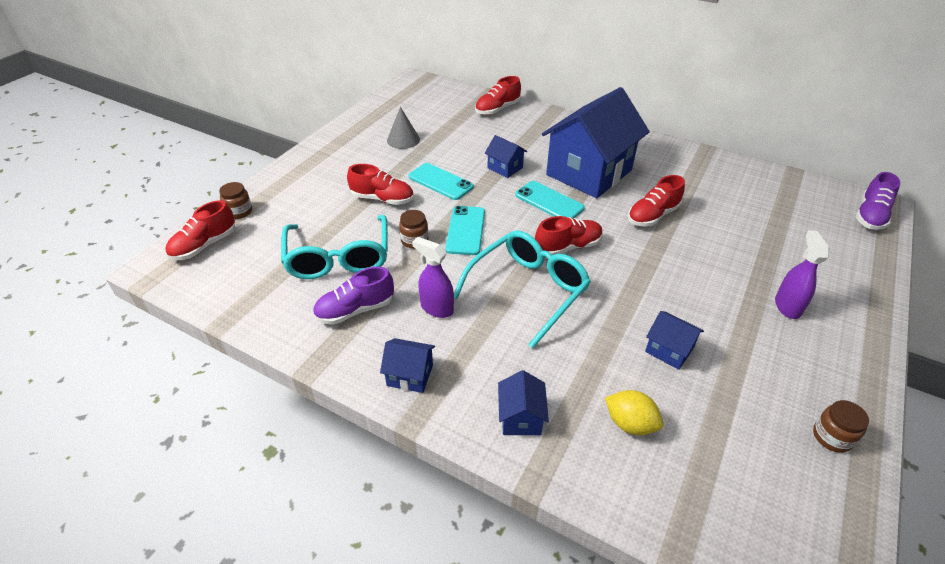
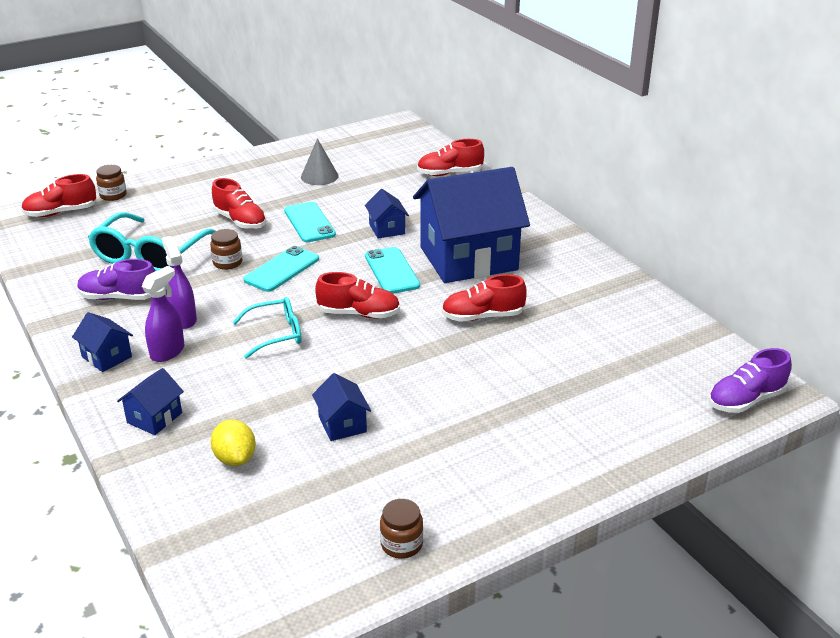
camera: 30 degrees right, 10 degrees down
(527, 291) = (275, 334): turquoise glasses -> turquoise glasses, size x0.59
(787, 306) = (513, 438): purple spray bottle -> purple spray bottle (168, 352)

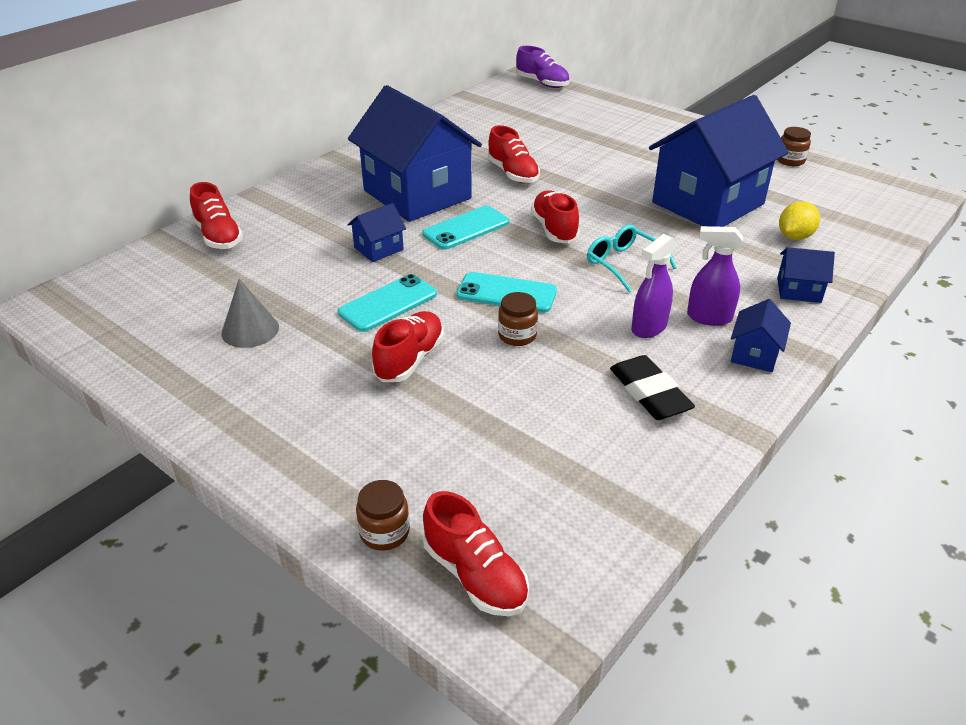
camera: 110 degrees left, 5 degrees up
(119, 297) = (649, 393): purple shoe -> black eraser
(151, 254) = (539, 407): turquoise glasses -> none
(342, 424) = (708, 203): blue house -> blue house, size x2.43

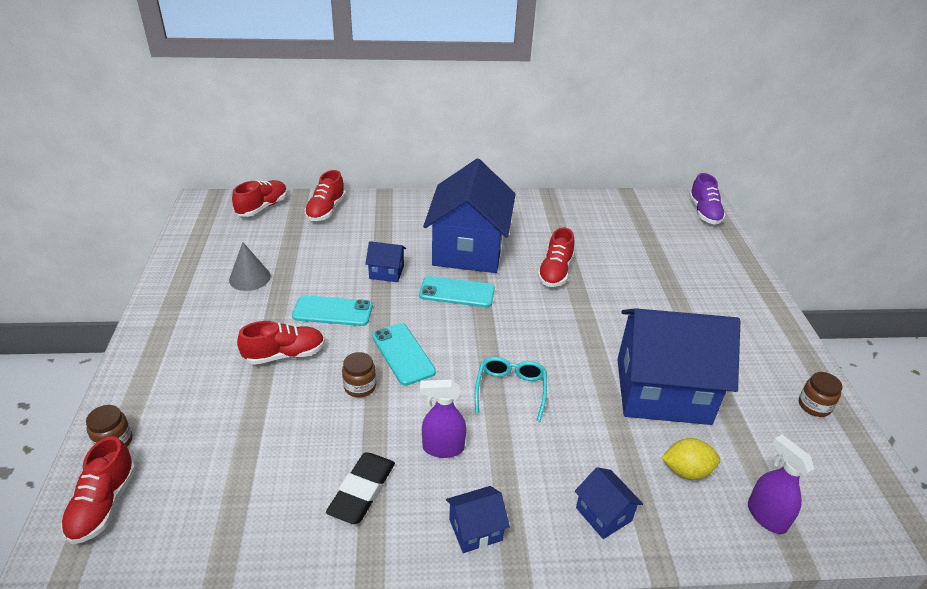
camera: 45 degrees right, 0 degrees up
(554, 229) = (510, 331): red shoe -> red shoe (262, 207)
(708, 317) = (495, 475): purple spray bottle -> purple spray bottle (766, 516)

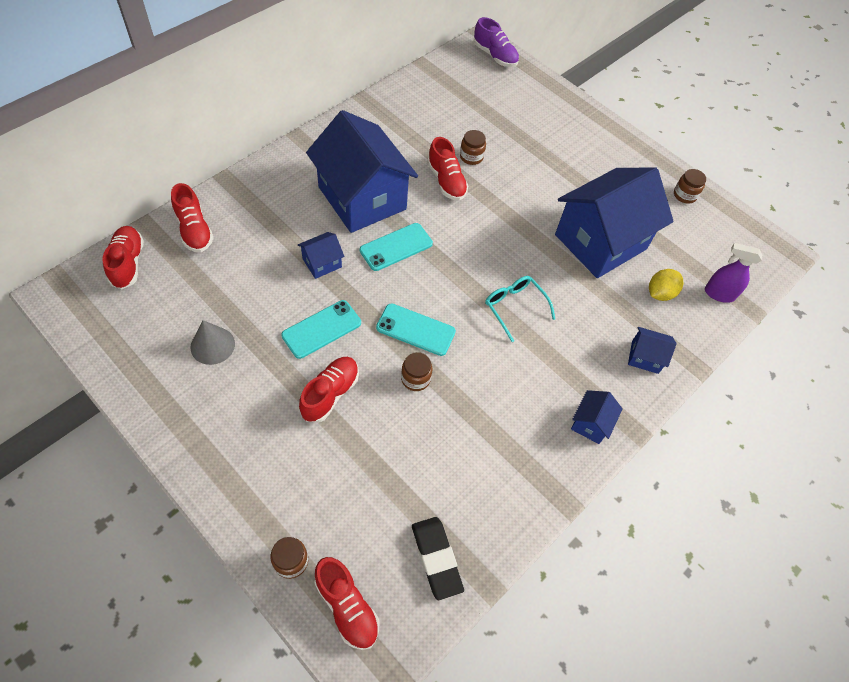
camera: 45 degrees left, 20 degrees up
(362, 491) = (502, 453): black eraser -> black eraser (436, 558)
(443, 448) = (517, 383): purple spray bottle -> none
(598, 267) = (471, 157): none -> brown jar

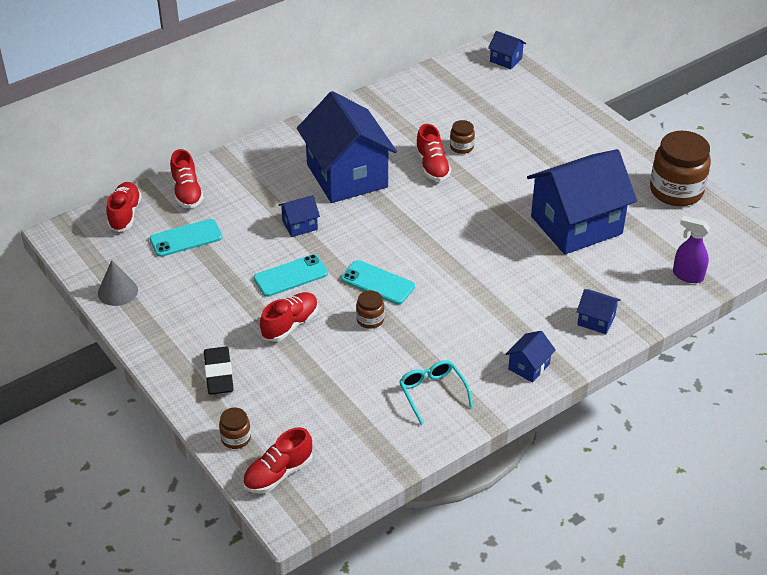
camera: 15 degrees right, 15 degrees down
(212, 345) = (191, 281): grey cone -> grey cone (117, 291)
(347, 607) = (278, 473): red shoe -> red shoe turned 75 degrees clockwise
(396, 247) = (372, 217): turquoise phone -> turquoise phone (186, 238)
(436, 558) = (362, 449): black eraser -> black eraser (219, 374)
(495, 56) = (506, 60): purple shoe -> blue house
(515, 308) = (477, 272): turquoise glasses -> turquoise glasses (433, 393)
(660, 293) = (626, 271): yellow lemon -> none
(684, 195) = (676, 191): brown jar -> brown jar, size x2.15

